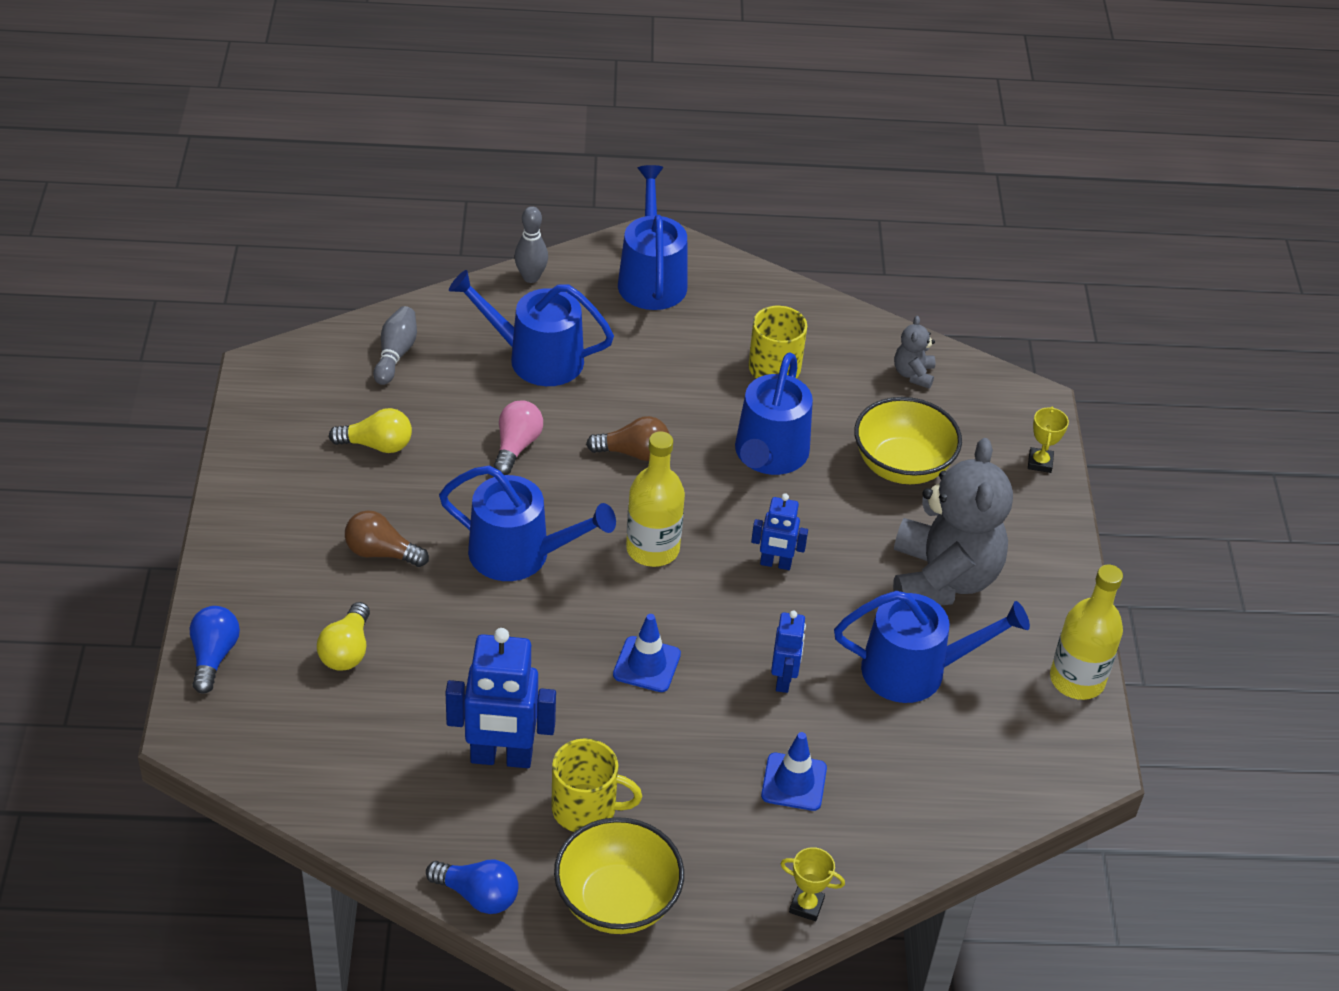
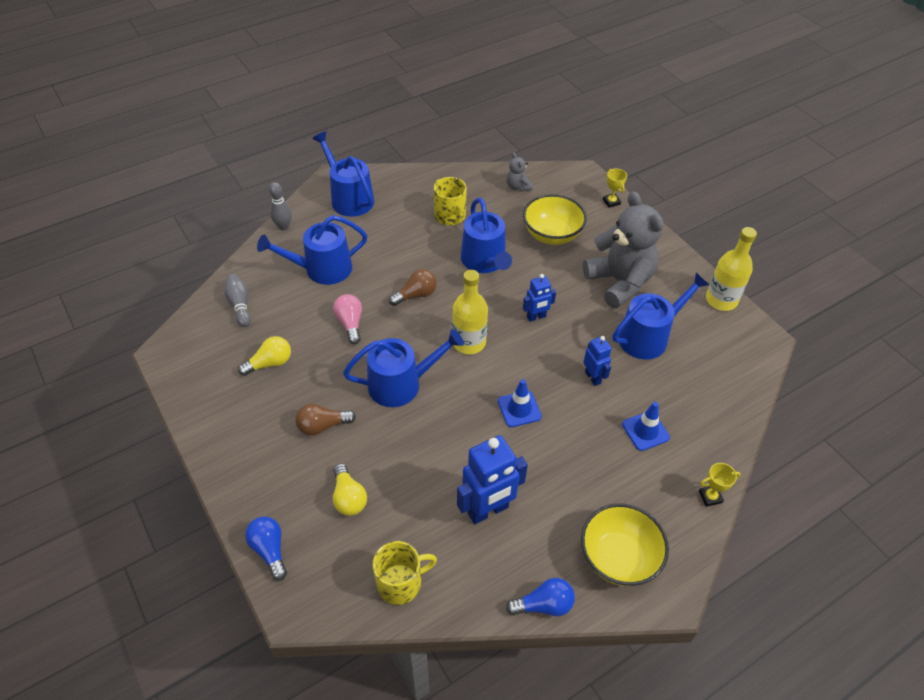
camera: 30 degrees left, 5 degrees up
(585, 809) = (557, 513): yellow mug -> yellow mug (400, 583)

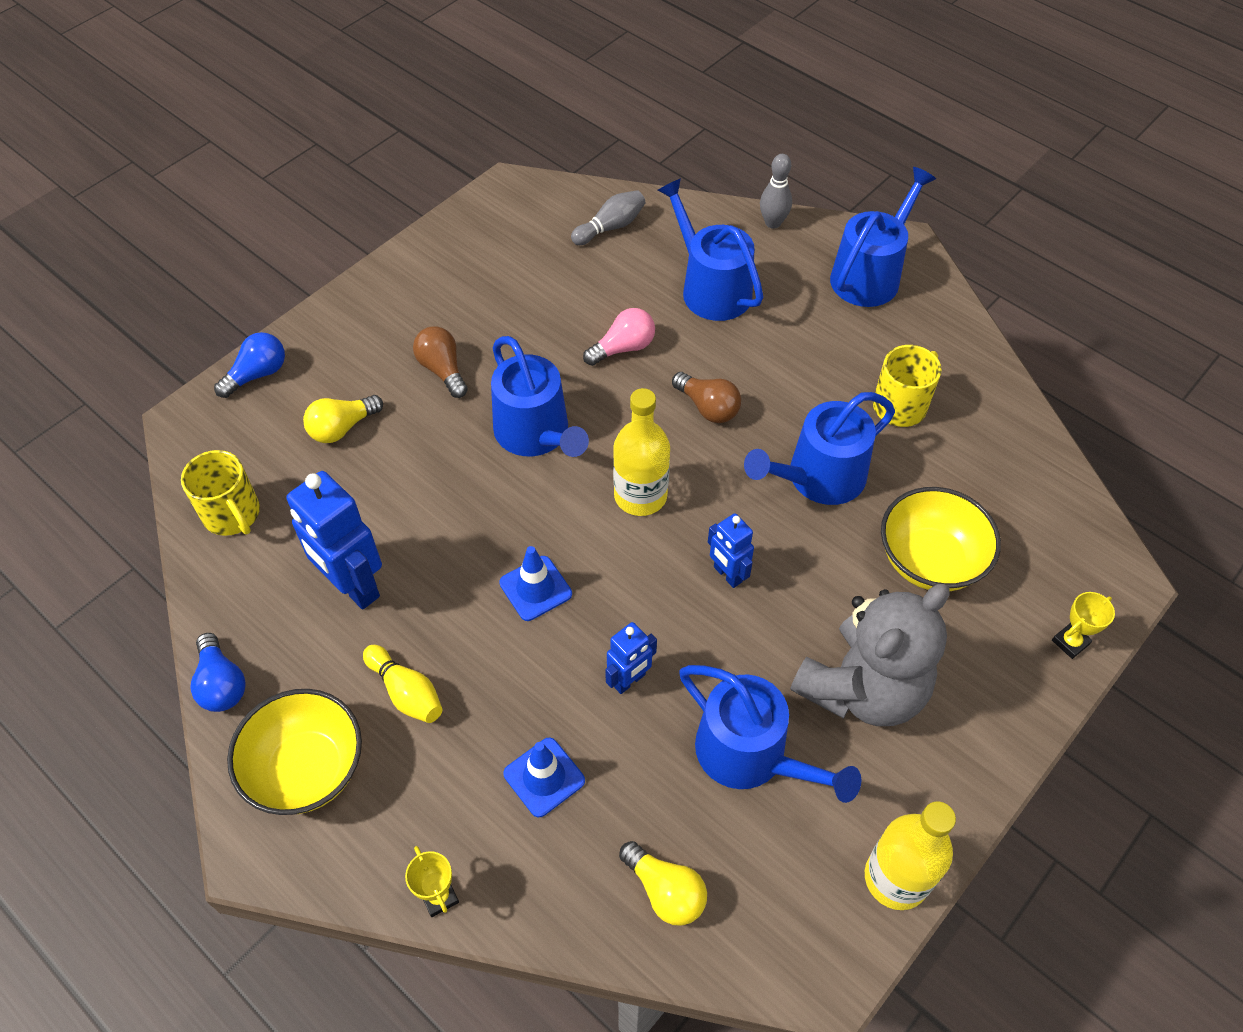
camera: 75 degrees right, 5 degrees up
(270, 363) = (526, 287): yellow light bulb -> yellow light bulb (665, 891)
(518, 187) = (1024, 485): grey teddy bear -> none
(575, 492) = (406, 692): none -> yellow bowling pin

